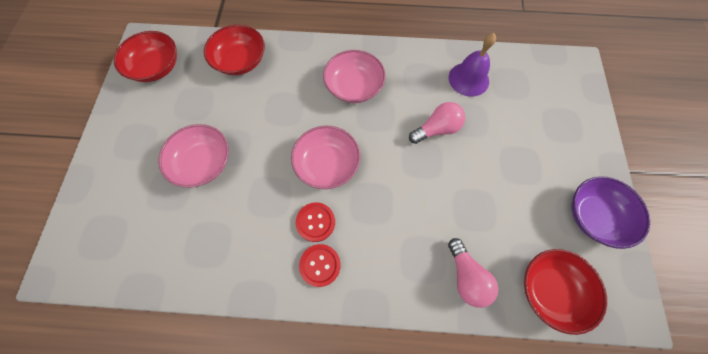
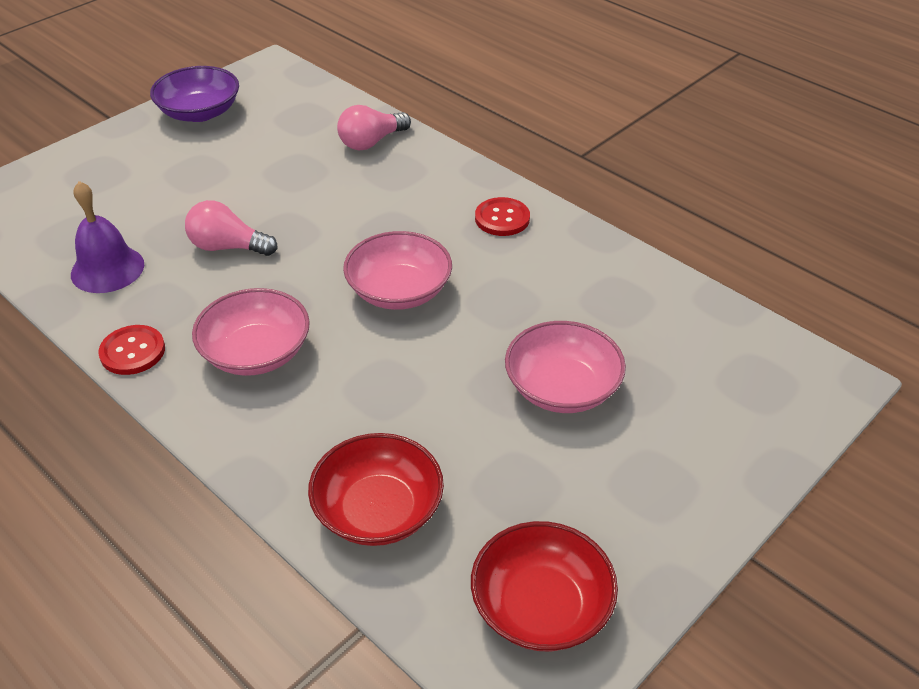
camera: 140 degrees left, 25 degrees down
(315, 222) = (471, 250): red button -> red button (132, 351)
(466, 277) = (371, 142): pink light bulb -> pink light bulb turned 150 degrees counterclockwise
(550, 290) = (313, 102): red bowl -> none

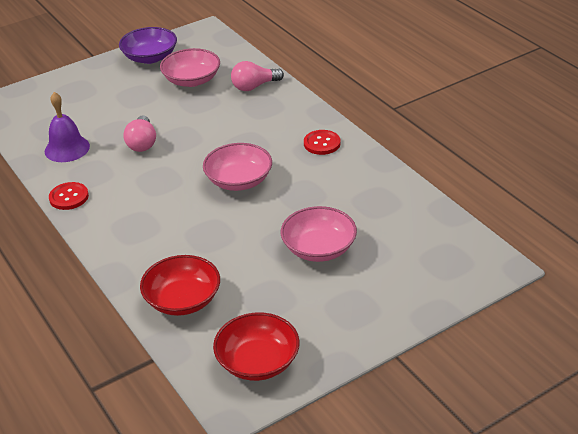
camera: 15 degrees right, 5 degrees down
(228, 247) = (142, 143): pink light bulb -> pink light bulb turned 120 degrees counterclockwise
(256, 353) = (140, 206): pink bowl -> pink bowl (192, 80)

